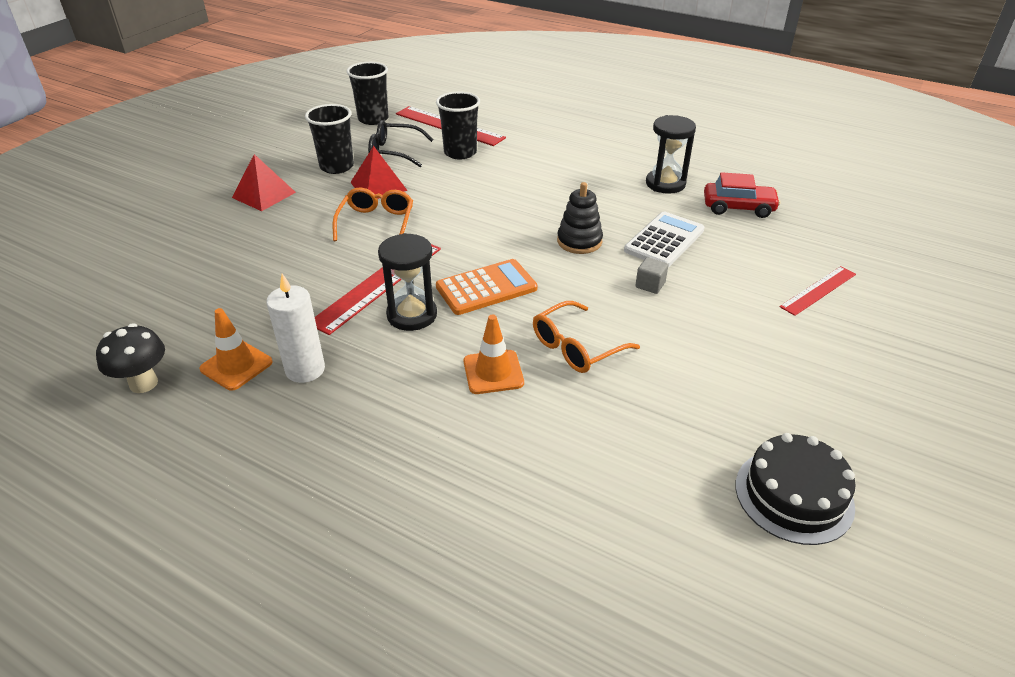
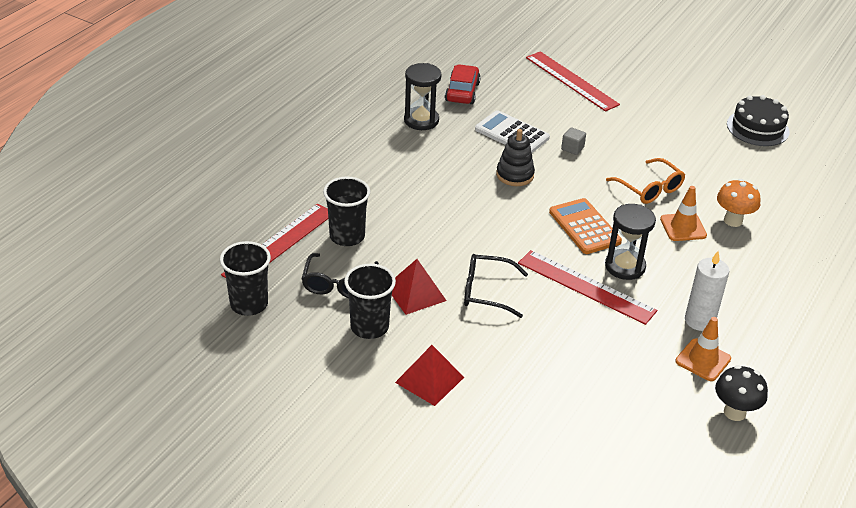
camera: 90 degrees left, 0 degrees up
(376, 222) = (486, 292): orange glasses -> black glasses
(514, 427) = (733, 221): none -> orange mushroom
(818, 290) = (571, 81): red ruler -> red ruler, size x1.61

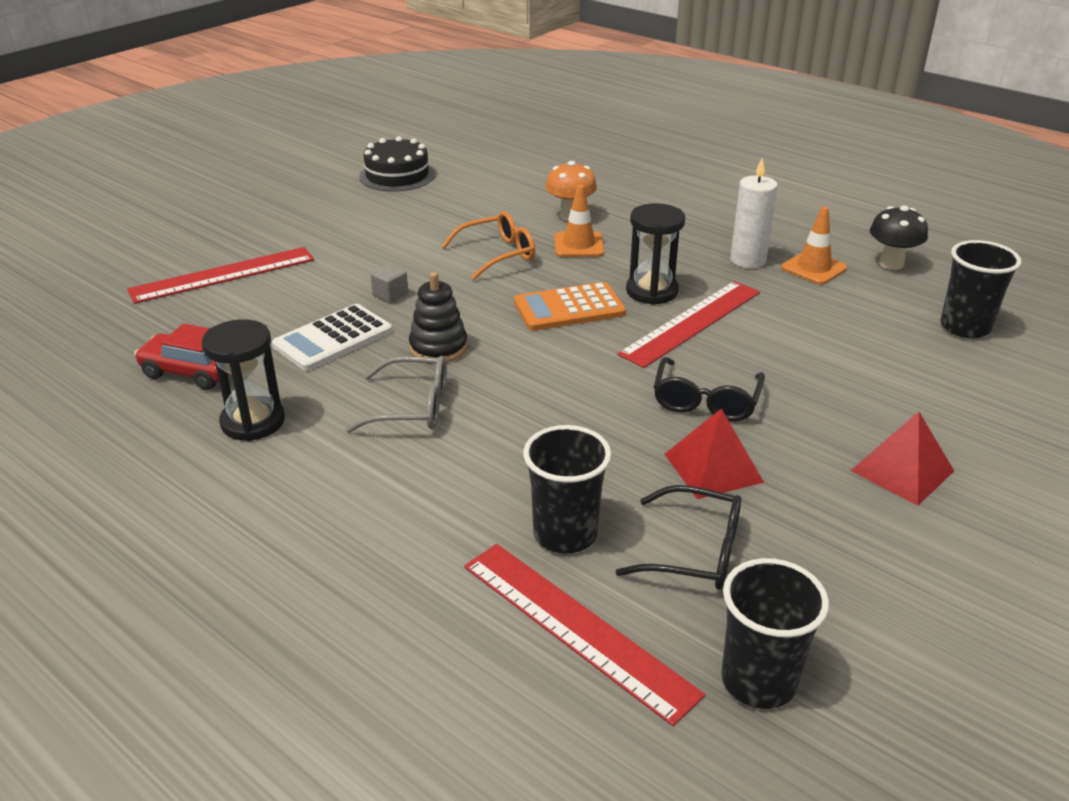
camera: 80 degrees left, 5 degrees down
(369, 327) = (799, 523): black cup -> black cup (965, 327)
(448, 172) = (412, 407): none -> grey glasses

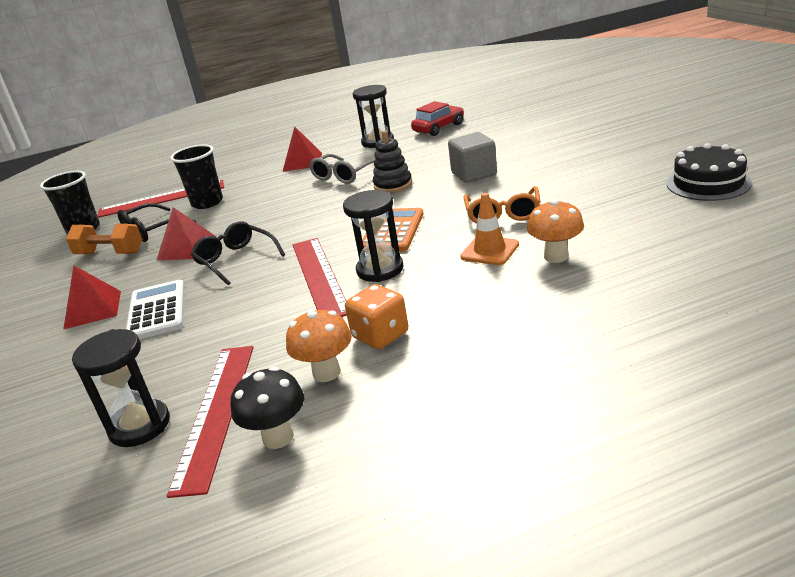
camera: 125 degrees right, 5 degrees down
(223, 275) = (548, 129): red ruler -> red ruler (216, 413)
(333, 338) = (436, 158): white calculator -> white calculator (157, 311)
(354, 485) = (302, 162): none -> red pyramid
(390, 295) = (474, 174): grey cube -> grey cube, size x1.85
(748, 260) = (380, 335): white candle -> orange dice
(792, 557) = (110, 254): none -> orange dumbbell
(813, 268) = (326, 373): orange traffic cone -> orange mushroom
(965, 327) = (140, 426): black cup -> black hourglass

